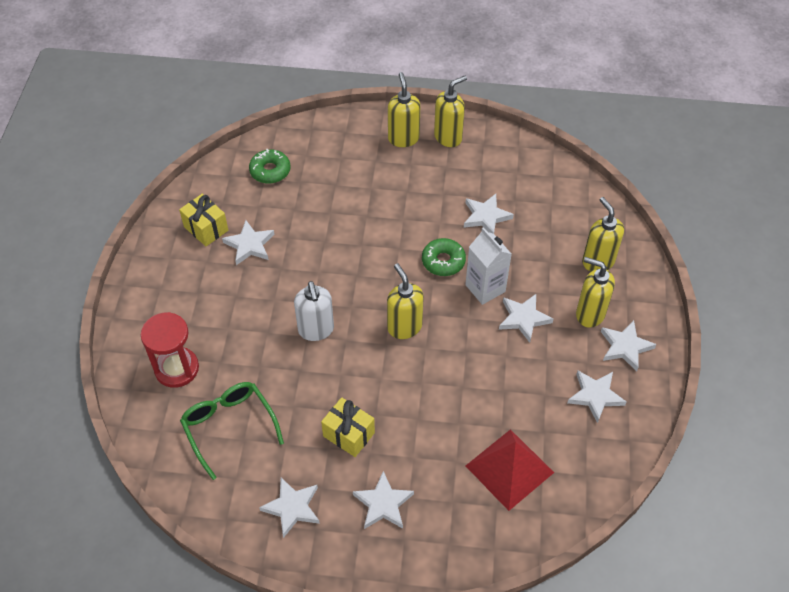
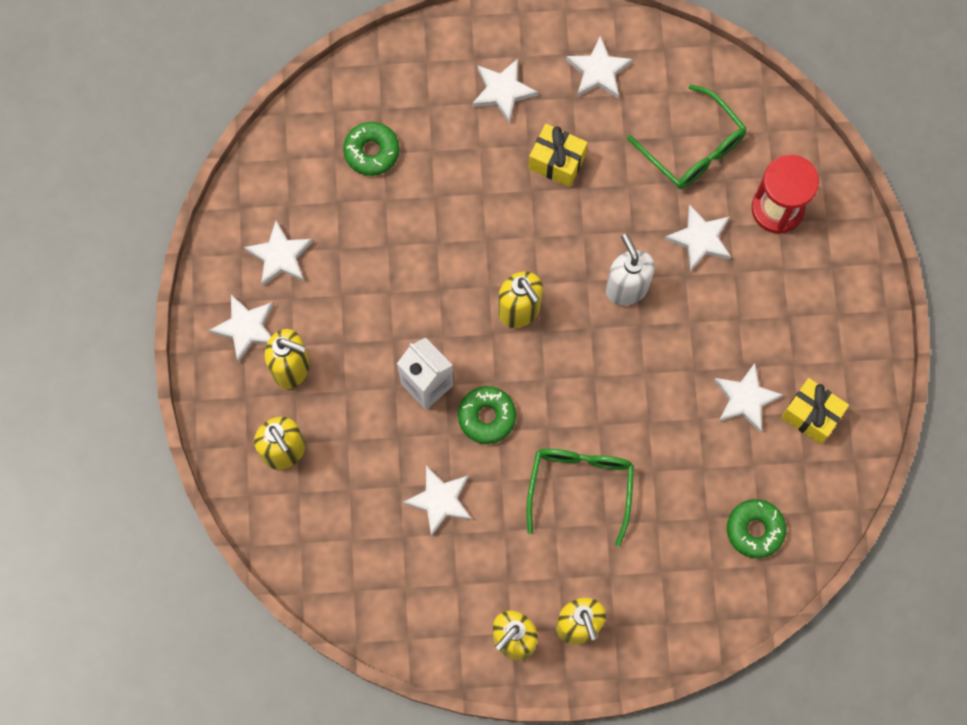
camera: 170 degrees right, 20 degrees up
(384, 210) = (580, 487): none -> green glasses
(509, 469) = (371, 151): red pyramid -> green donut
(523, 319) = (373, 347): white star -> white star (700, 239)

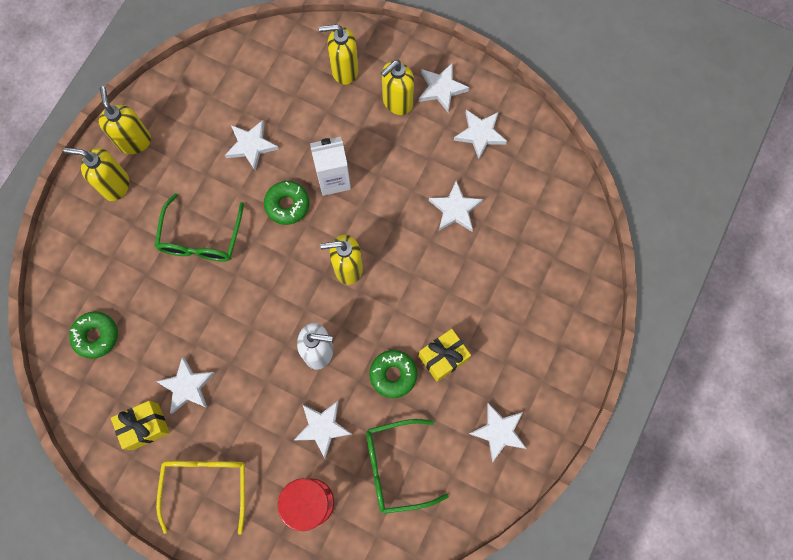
camera: 120 degrees right, 0 degrees up
(371, 151) = (524, 233): green donut -> green donut (393, 374)
(502, 91) = (521, 350): white star -> white star (455, 209)
(580, 487) = (201, 237): green glasses -> green glasses turned 60 degrees clockwise
(827, 317) = (206, 486): none -> yellow glasses

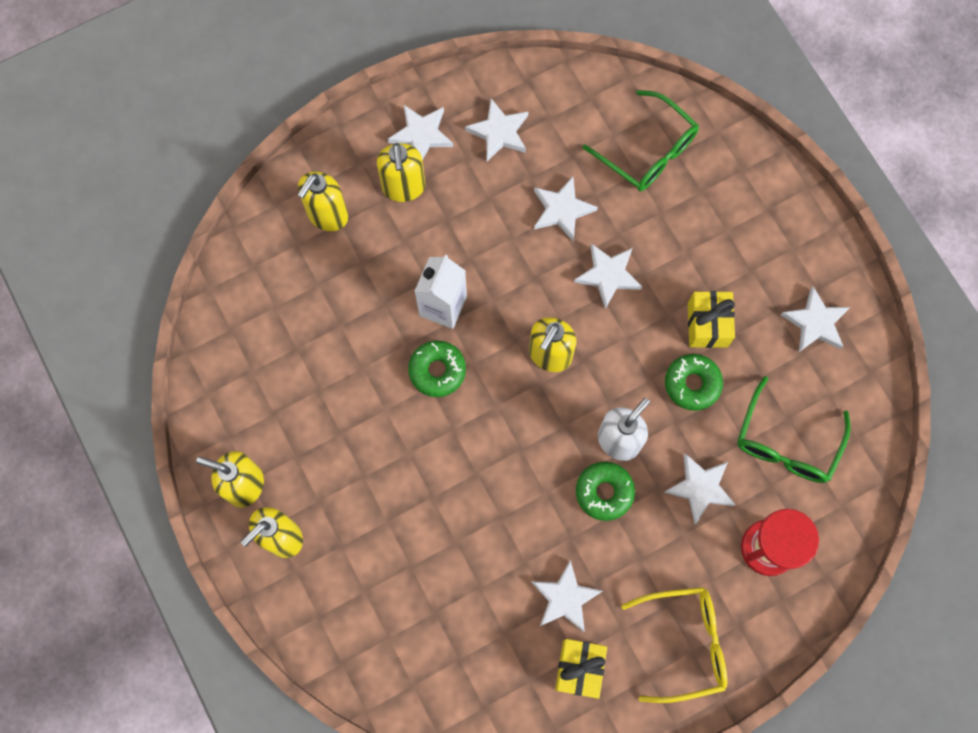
camera: 55 degrees left, 0 degrees up
(96, 336) = (442, 662): green donut -> green donut (604, 492)
(201, 237) = (410, 482): green glasses -> green glasses (647, 150)
(206, 486) = (684, 643): yellow glasses -> yellow glasses turned 135 degrees clockwise
(251, 145) = (342, 365): white star -> white star (608, 275)

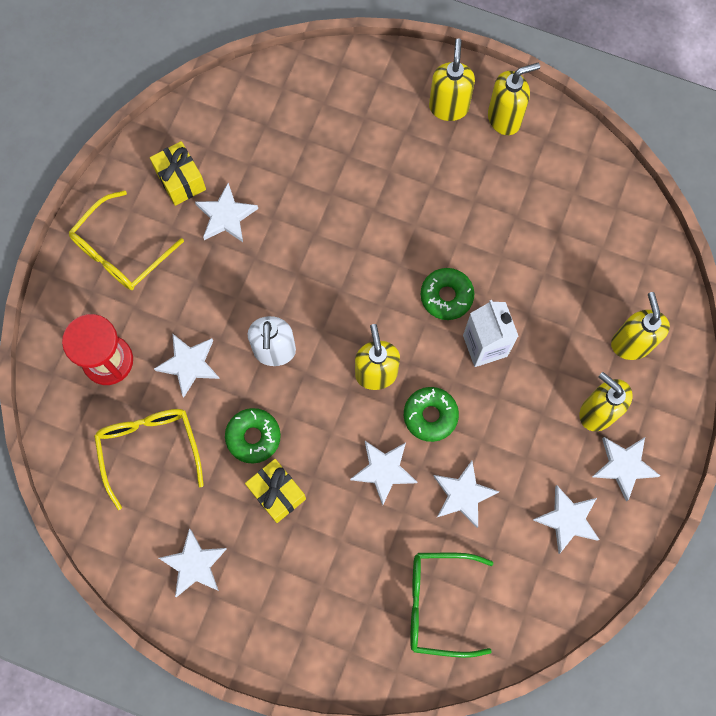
camera: 140 degrees right, 0 degrees up
(604, 492) = (256, 307): green donut -> green donut (430, 415)
(787, 442) = (149, 450): green glasses -> yellow glasses

